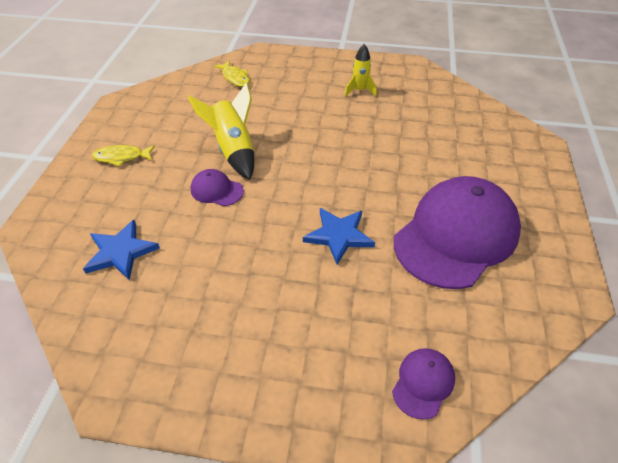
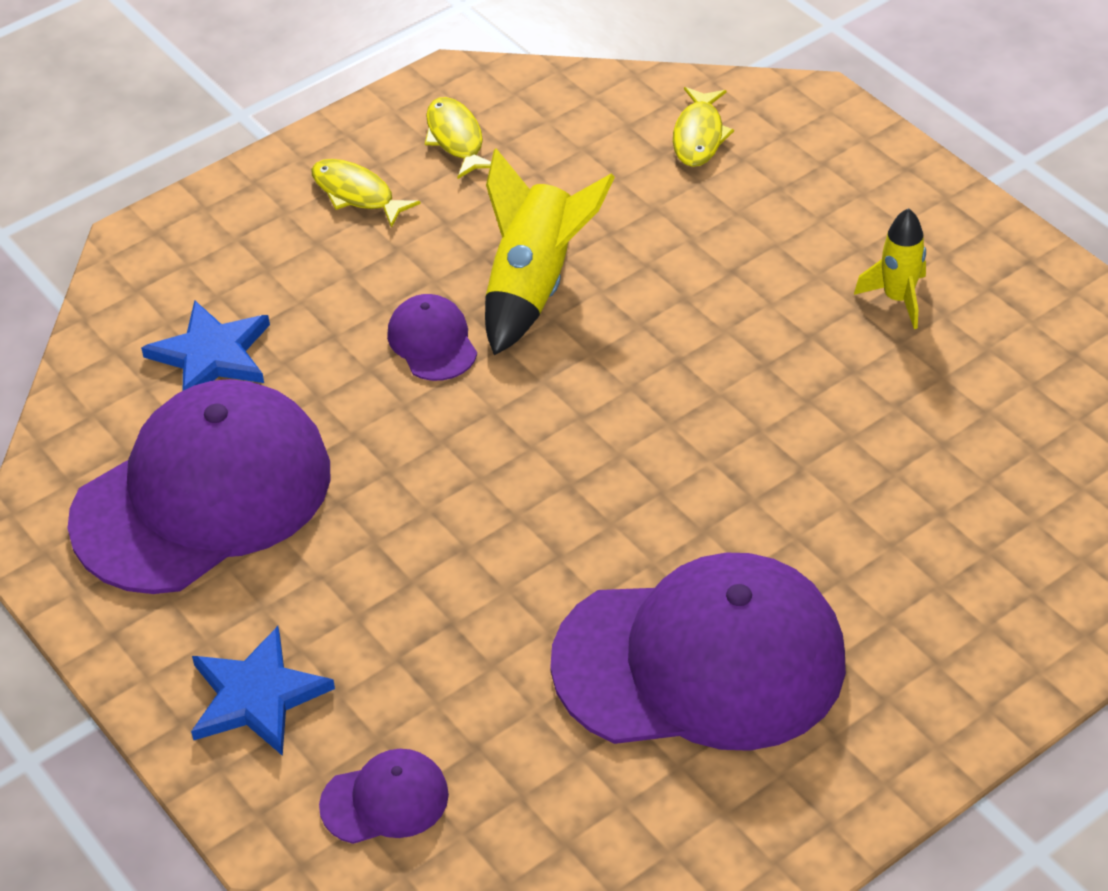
camera: 45 degrees right, 0 degrees up
(143, 120) = (456, 139): none -> yellow fish
(183, 313) = (202, 495): none -> purple cap
(339, 235) = (523, 535): blue star -> blue star (257, 696)

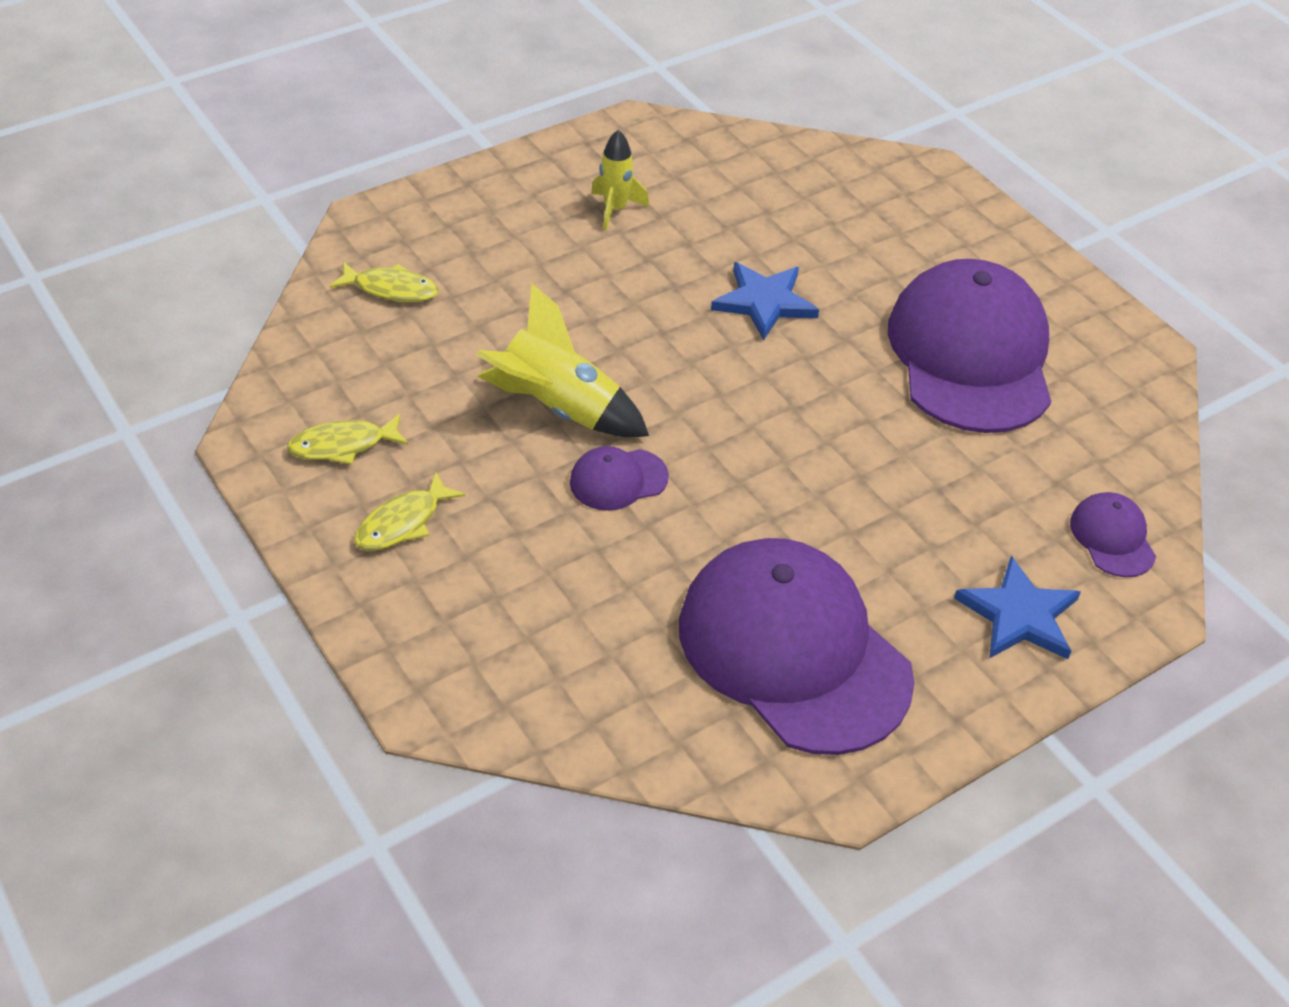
camera: 90 degrees left, 0 degrees up
(212, 355) = (610, 642): blue star -> blue star (764, 302)

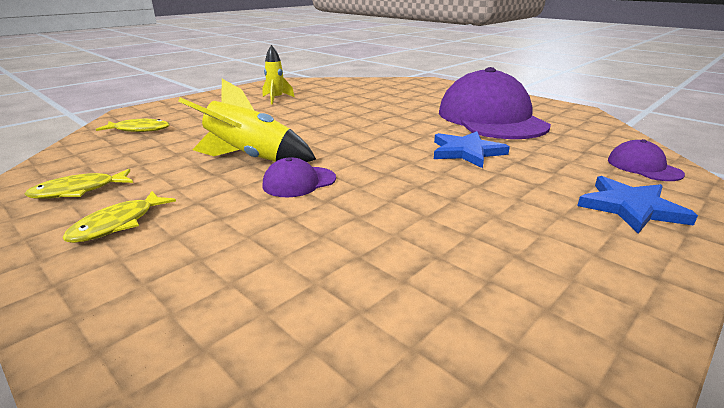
camera: 10 degrees left, 20 degrees down
(764, 302) = (368, 115): blue star -> blue star (466, 152)
(793, 651) = (482, 253): purple cap -> none

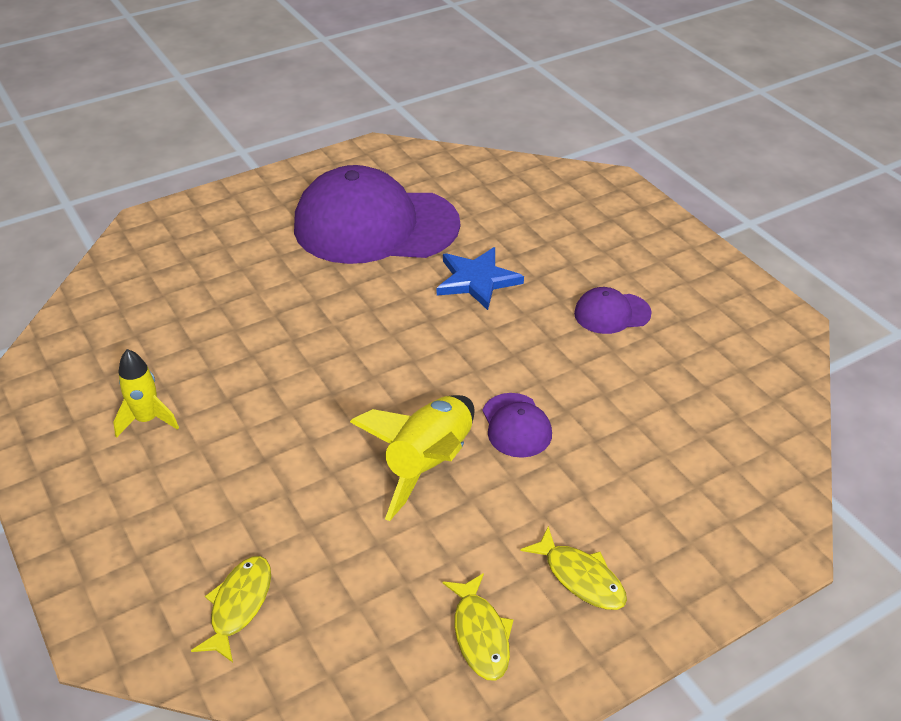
camera: 75 degrees left, 15 degrees up
(631, 207) = (626, 232): blue star -> none
(643, 167) = (554, 187): purple cap -> purple cap (612, 313)

